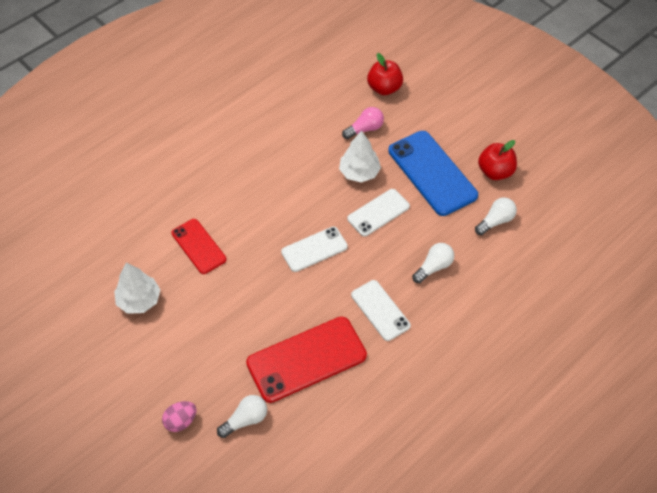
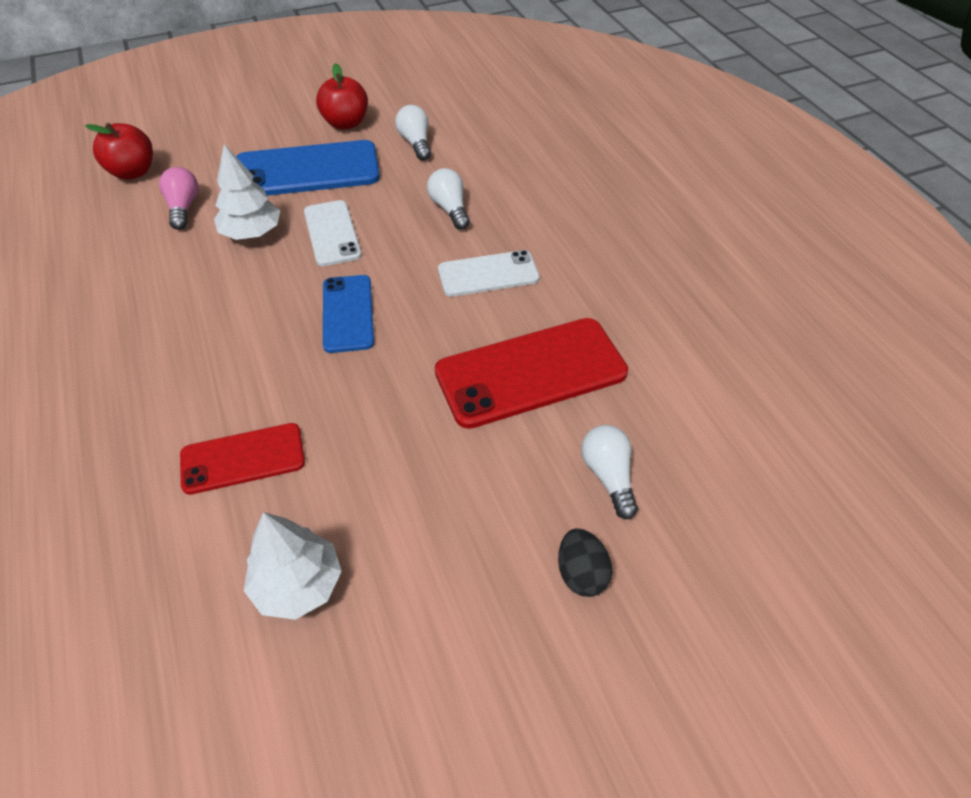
camera: 70 degrees left, 5 degrees down
(181, 421) = (581, 573): pink egg -> black egg
(306, 359) = (530, 372): red phone -> red phone turned 75 degrees clockwise
(314, 249) = (348, 313): white phone -> blue phone

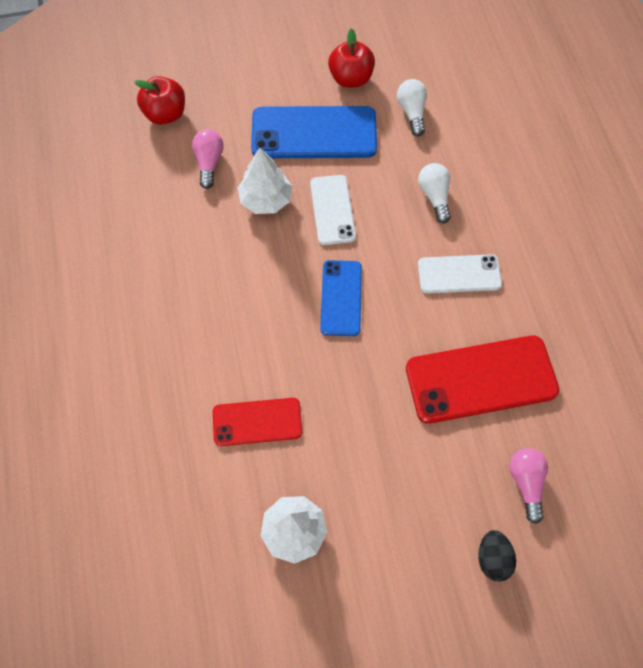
camera: 10 degrees right, 15 degrees up
(608, 476) = (526, 483): white light bulb -> pink light bulb

